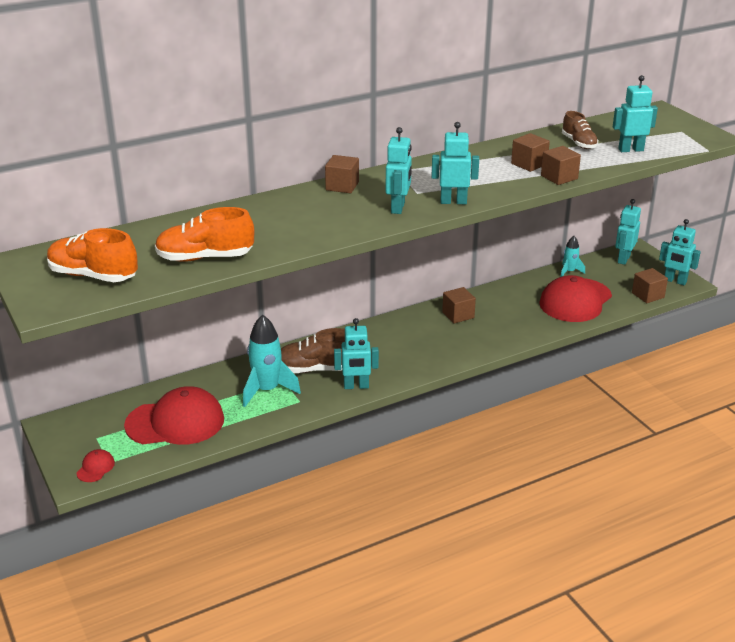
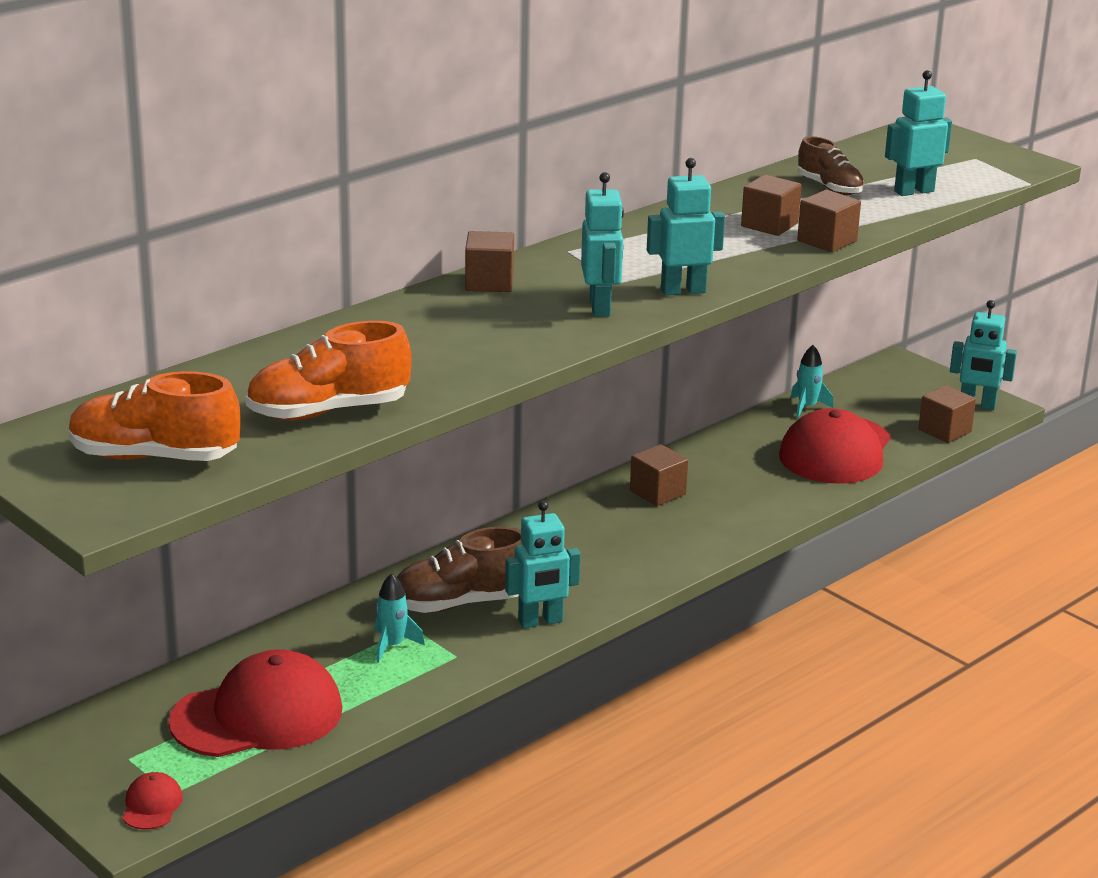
camera: 15 degrees left, 5 degrees down
(267, 390) = (392, 646): turquoise rocket -> turquoise rocket, size x0.54
(623, 259) = (884, 380): turquoise robot -> none

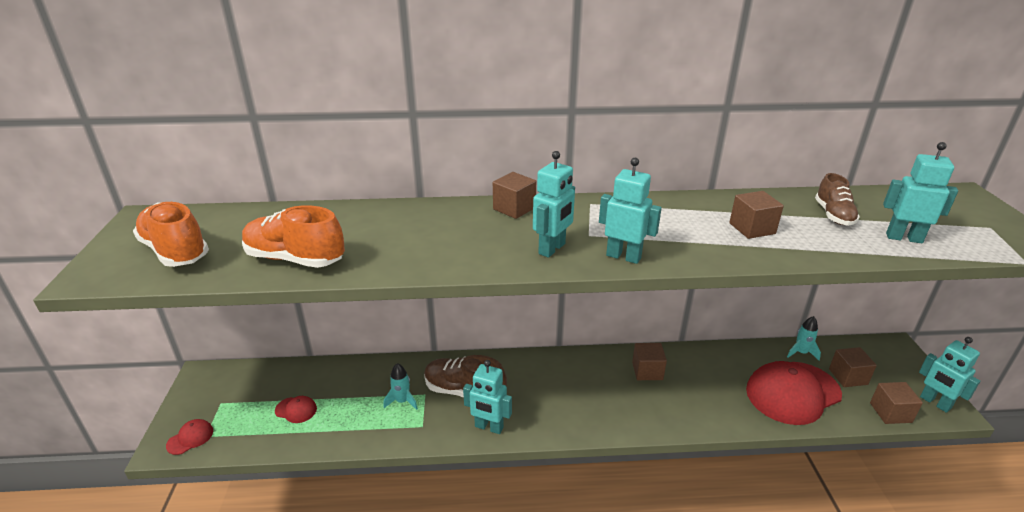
camera: 40 degrees right, 5 degrees up
(257, 715) = (296, 410): red cap -> red cap, size x0.42
(827, 241) = (782, 255): brown cube -> brown cube (848, 377)

